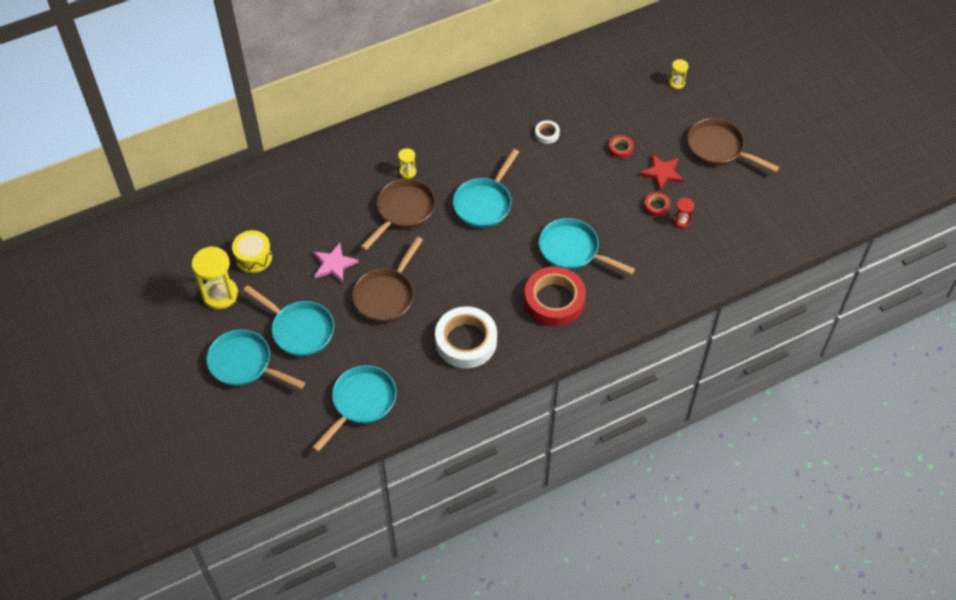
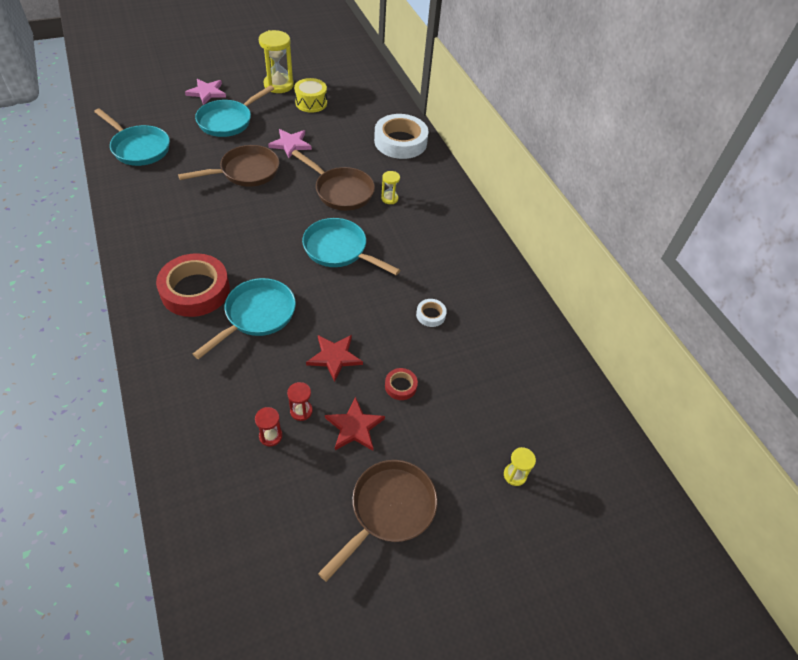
camera: 90 degrees right, 5 degrees down
(244, 364) = (207, 92): turquoise pan -> pink star
(386, 295) = (246, 172): brown pan -> brown pan turned 120 degrees clockwise
(466, 341) = (173, 218): white tape -> white tape (400, 142)
(603, 192) = (334, 357): none -> red star
(656, 206) = (301, 411): red tape -> red hourglass

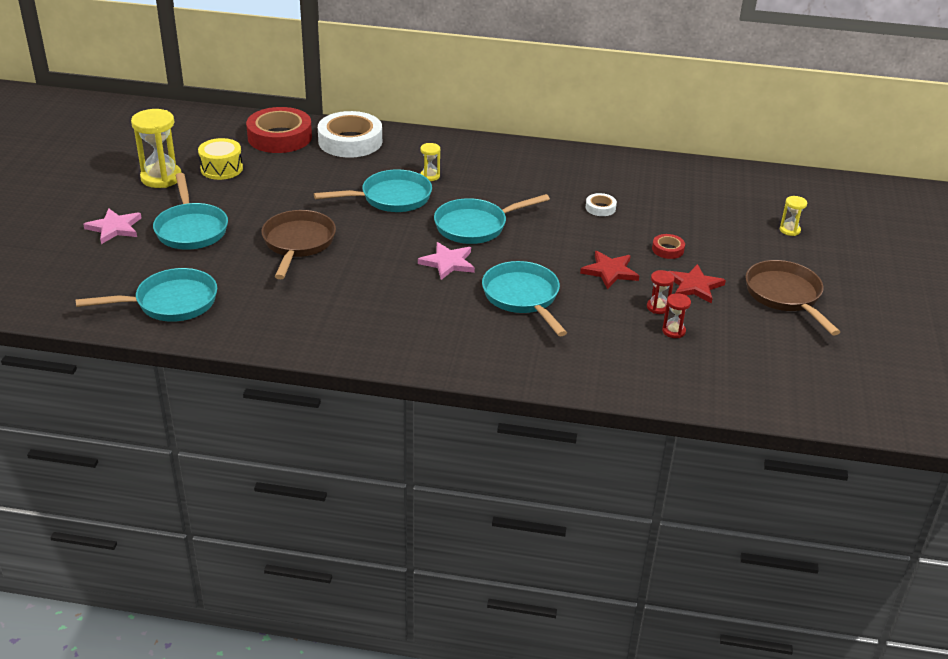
camera: 55 degrees left, 15 degrees down
(195, 290) = (455, 324): red tape -> red tape (280, 137)
(290, 144) = (281, 203): pink star -> pink star (448, 263)
(341, 191) = (391, 198): brown pan -> turquoise pan

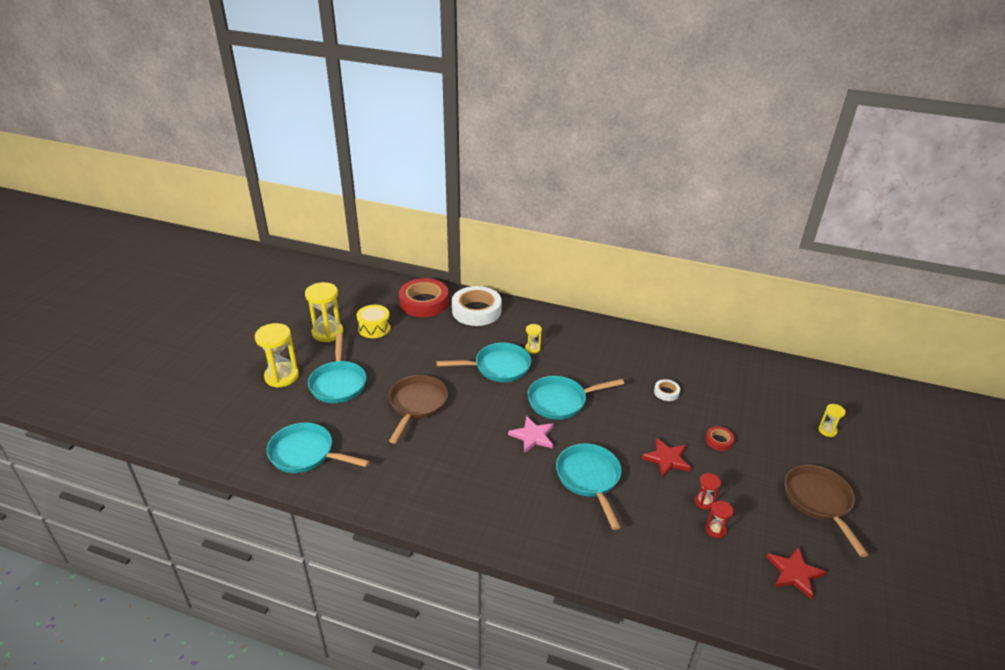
camera: 10 degrees right, 0 degrees up
(114, 228) = (282, 376): pink star -> yellow hourglass
(171, 303) = (306, 454): turquoise pan -> turquoise pan turned 150 degrees counterclockwise
(694, 286) = (738, 482): red star -> red star (794, 573)

